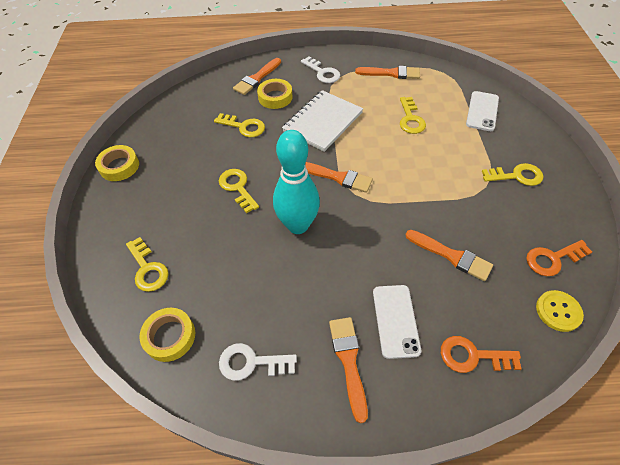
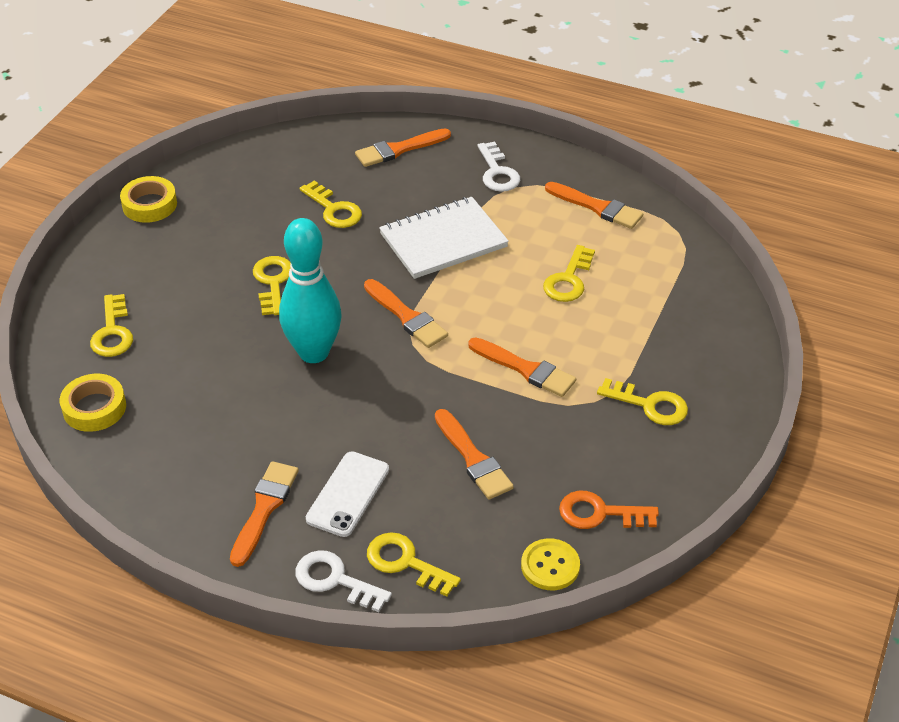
camera: 25 degrees right, 10 degrees down
(251, 363) = (161, 466): white key -> white key (335, 580)
(275, 97) = (404, 184): yellow tape -> none
(432, 182) = (525, 369): none -> orange brush
(472, 356) = (405, 562): orange key -> yellow key
(482, 111) = (684, 306): white phone -> none

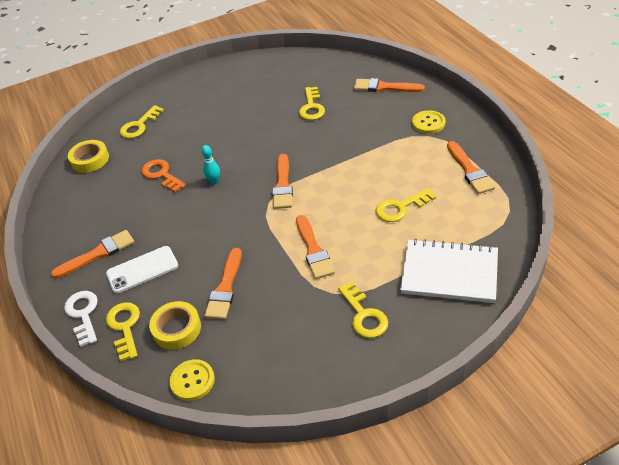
camera: 45 degrees right, 0 degrees up
(149, 205) = (226, 68): yellow tape -> yellow tape (176, 329)
(273, 282) = (237, 133): yellow key -> none
(313, 352) = (214, 181): turquoise bowling pin -> turquoise bowling pin, size x0.40
(443, 240) = (352, 150): white notebook -> white notebook (449, 273)
(497, 172) = (428, 123): white key -> yellow button
(599, 513) = (256, 366): orange key -> orange key (161, 174)

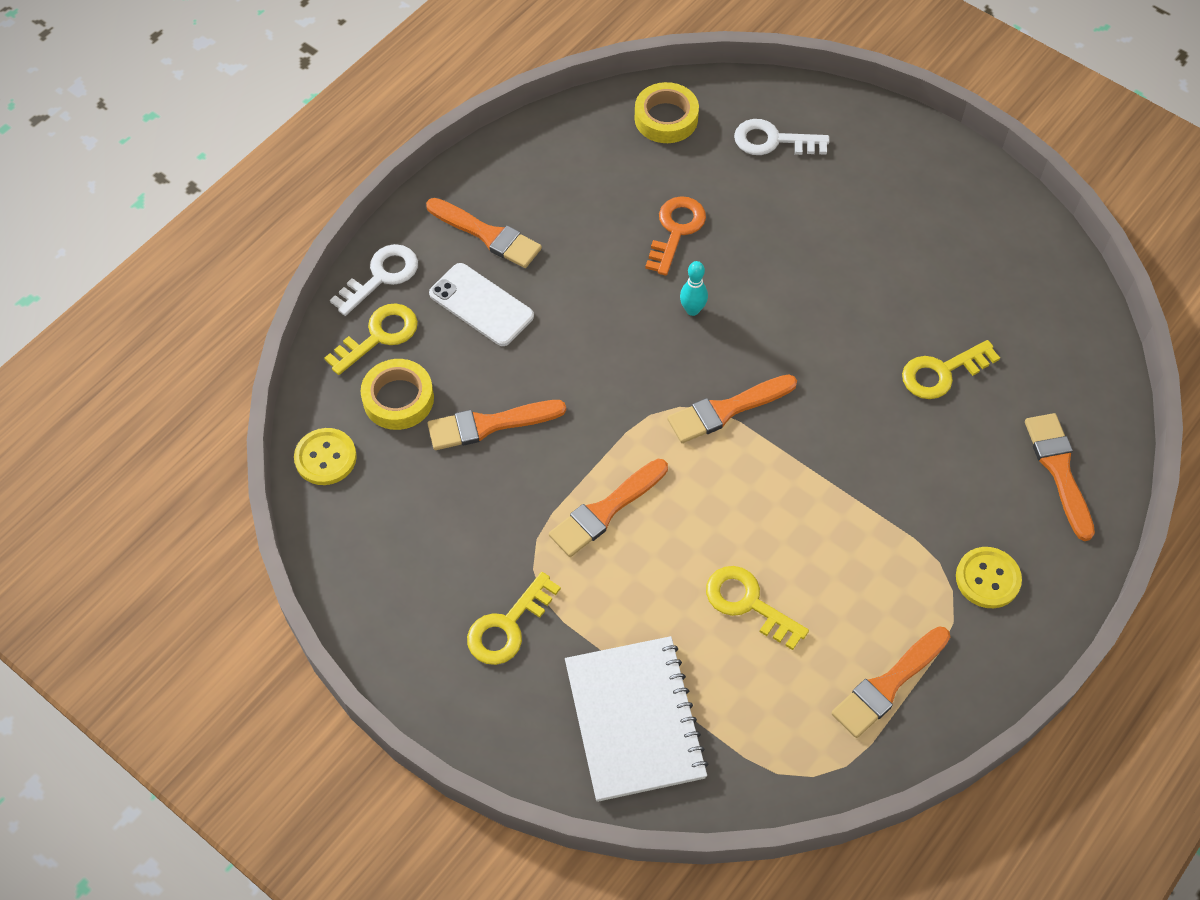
camera: 60 degrees right, 15 degrees up
(139, 126) = (772, 141): yellow key -> white key

